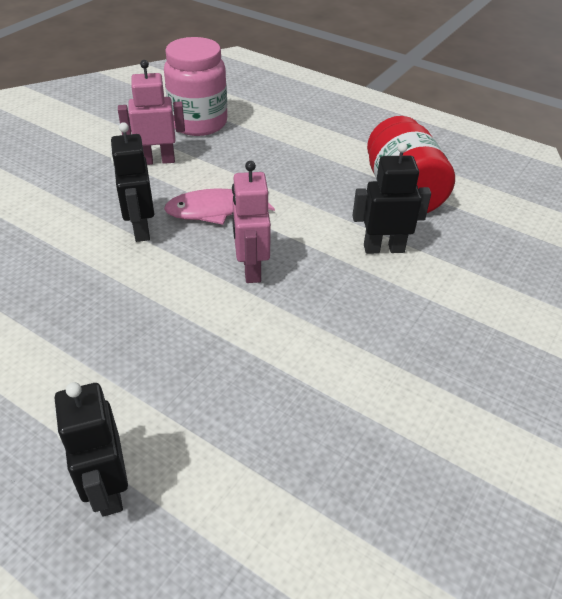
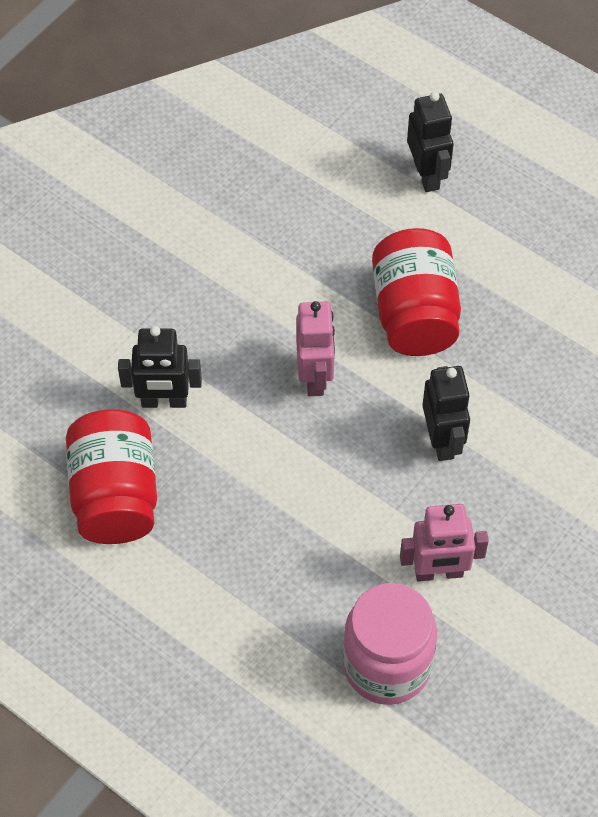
camera: 175 degrees left, 15 degrees up
(150, 324) = (414, 313): none -> red jar
(215, 210) = (356, 470): pink fish -> none

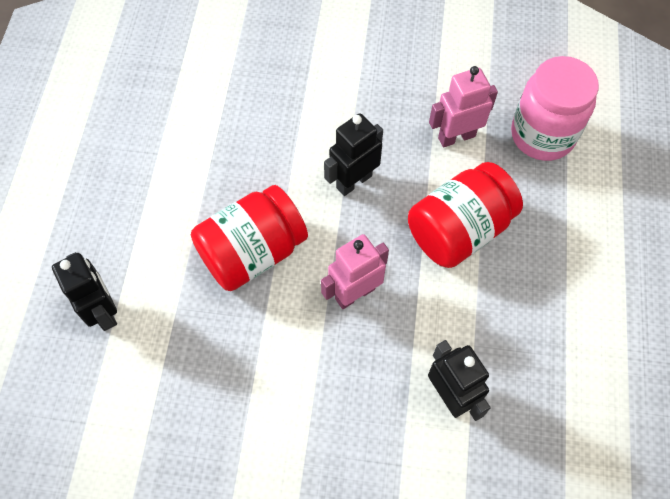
camera: 120 degrees left, 5 degrees up
(115, 495) = (554, 382): red jar -> red jar (459, 230)
(427, 175) = (103, 311): black robot -> black robot turned 105 degrees clockwise
(439, 572) = (456, 137): pink robot -> pink robot turned 75 degrees counterclockwise

